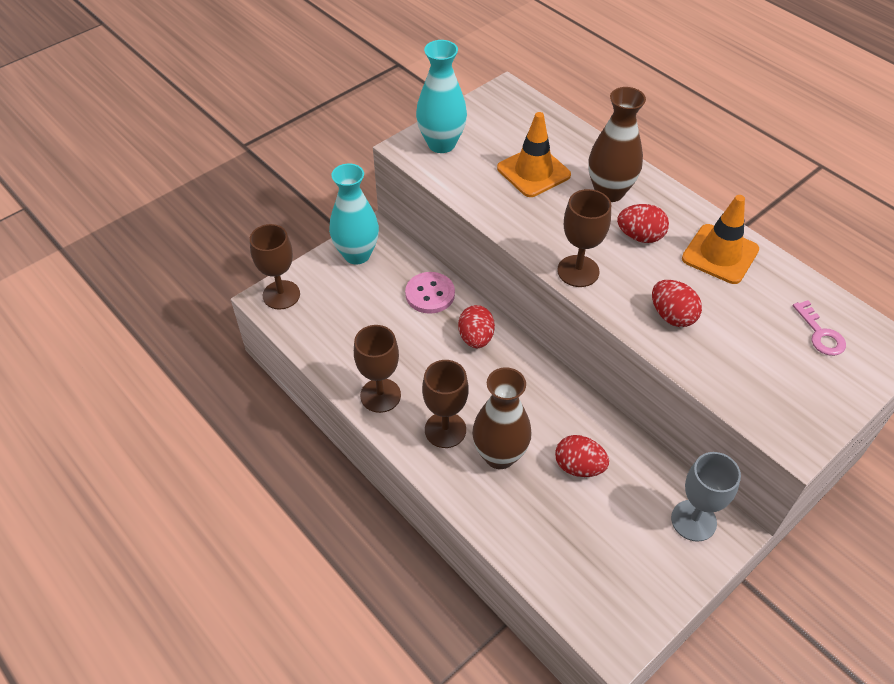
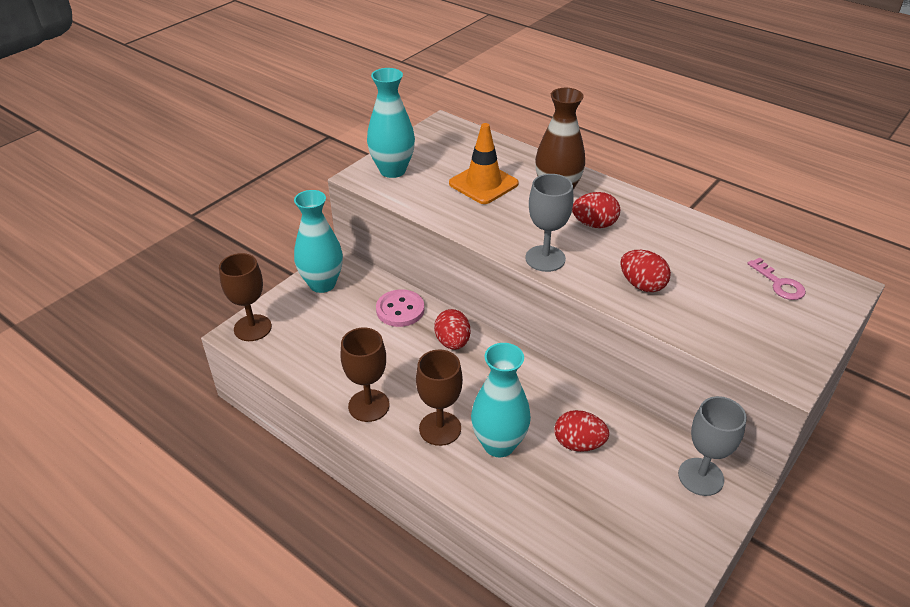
camera: 10 degrees left, 10 degrees down
(499, 455) = (499, 444): brown vase -> turquoise vase
(578, 271) = (545, 258): brown goblet -> grey goblet
(720, 254) = (670, 230): orange traffic cone -> none

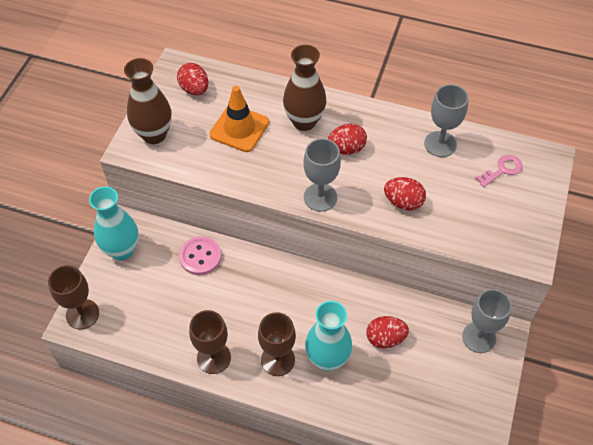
camera: 20 degrees left, 15 degrees up
(392, 170) = (154, 135): turquoise vase -> brown vase
(452, 342) = (256, 276): red egg -> red egg (194, 89)
(708, 244) = (440, 144): none -> grey goblet
(779, 283) = (502, 170): pink key -> pink key turned 75 degrees counterclockwise

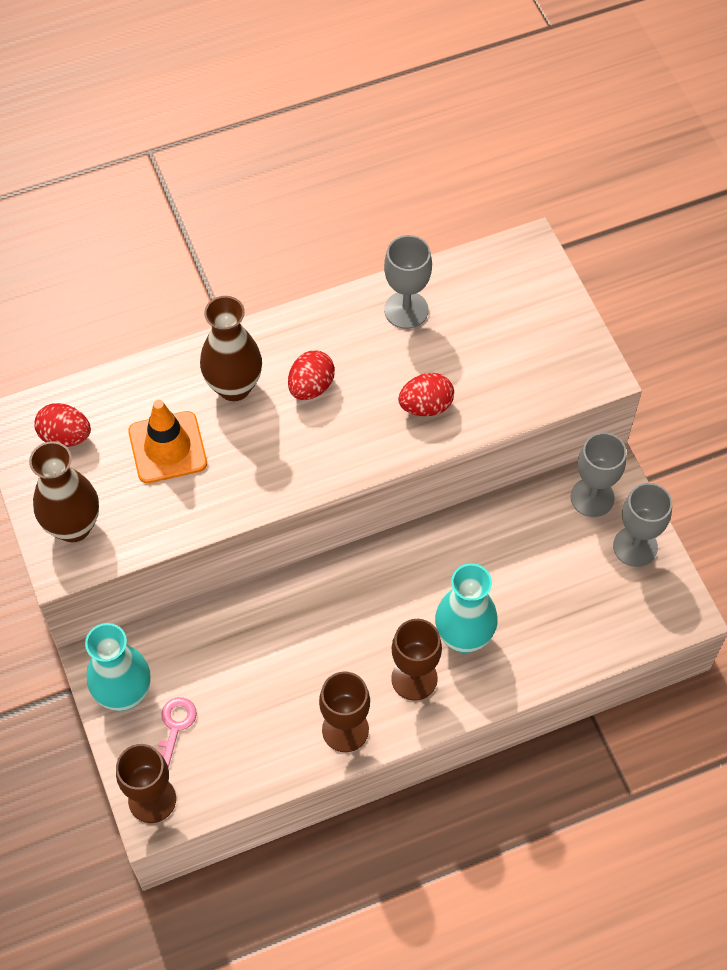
camera: 40 degrees left, 5 degrees up
(200, 257) = (223, 632): pink button -> none
(320, 197) = (334, 464): grey goblet -> grey goblet (635, 546)
(385, 338) = (502, 570): red egg -> none
(502, 170) = (494, 295): pink key -> pink key (175, 727)

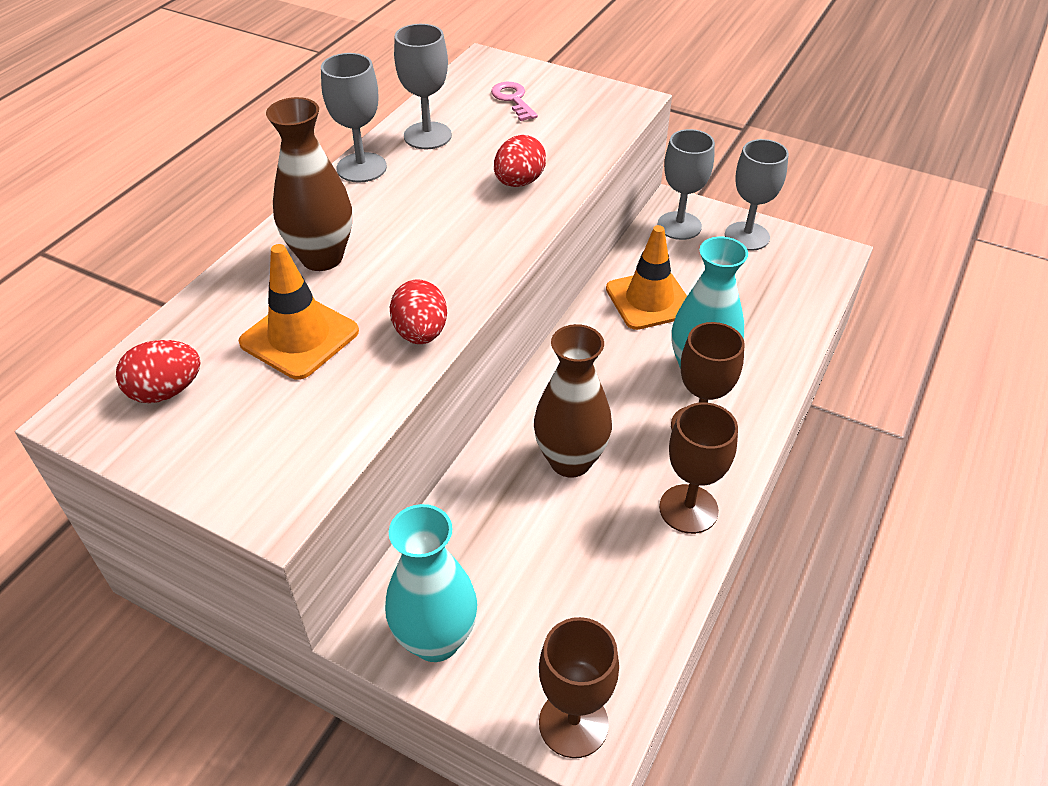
camera: 40 degrees left, 15 degrees down
(73, 526) = (255, 464): brown vase -> brown vase (570, 461)
(175, 727) = (523, 630): pink key -> pink key (513, 99)
(311, 386) = (399, 221): red egg -> red egg (421, 333)
(330, 313) = (361, 168): none -> grey goblet
(492, 551) = (649, 300): none -> orange traffic cone

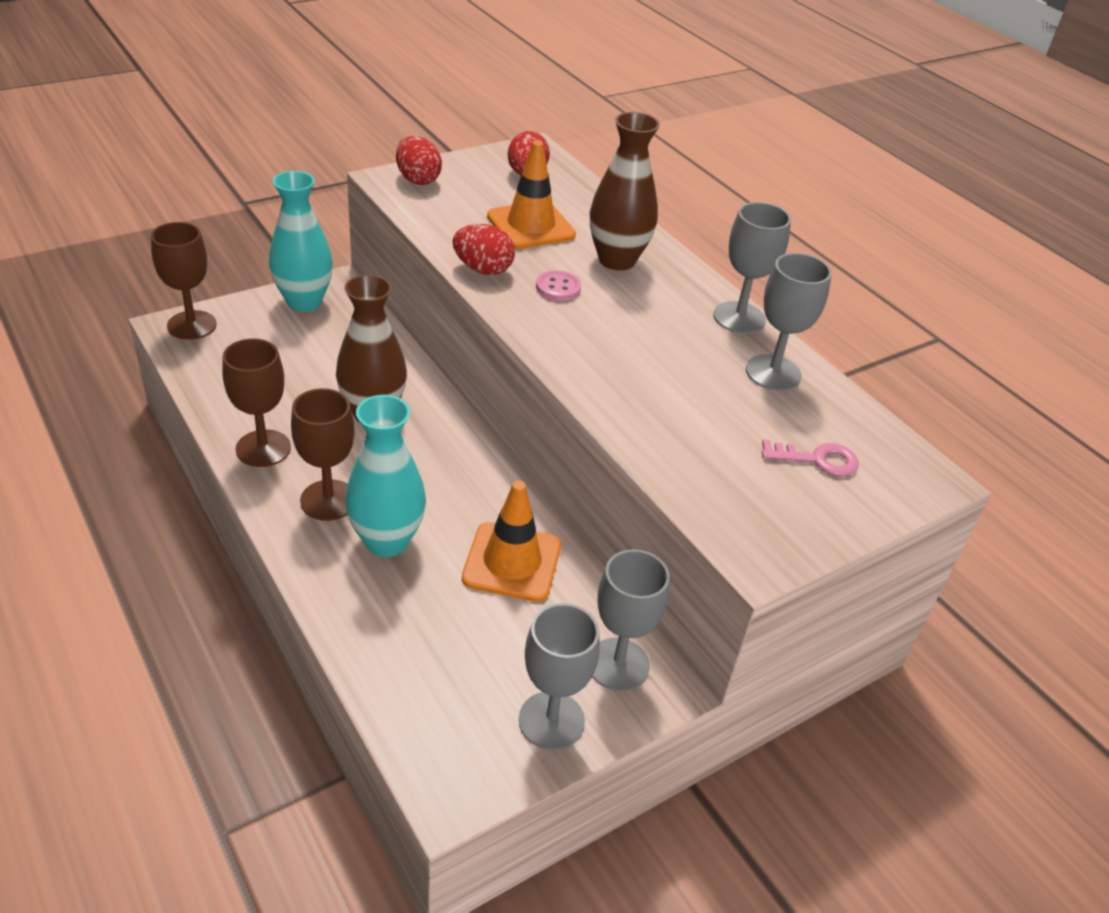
camera: 115 degrees right, 5 degrees down
(408, 275) = (558, 287): none -> pink button
(519, 182) = (644, 394): red egg -> red egg (418, 179)

